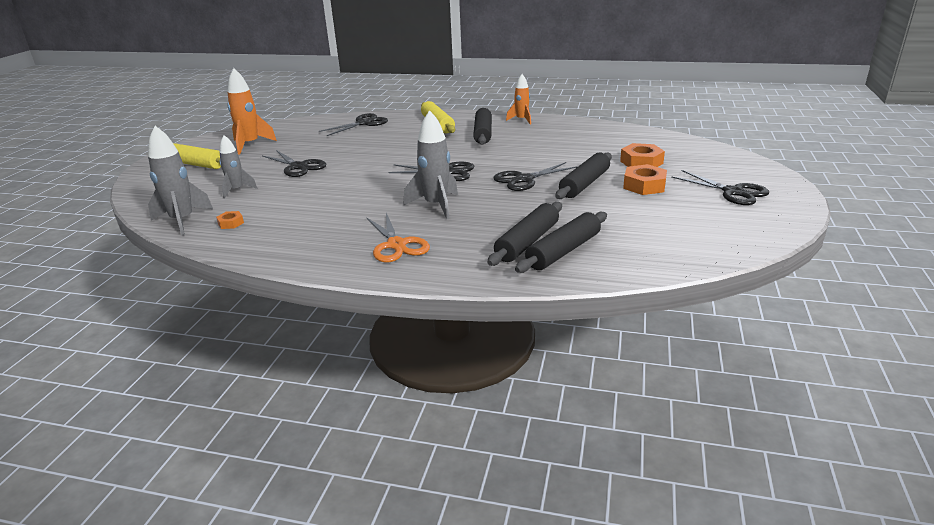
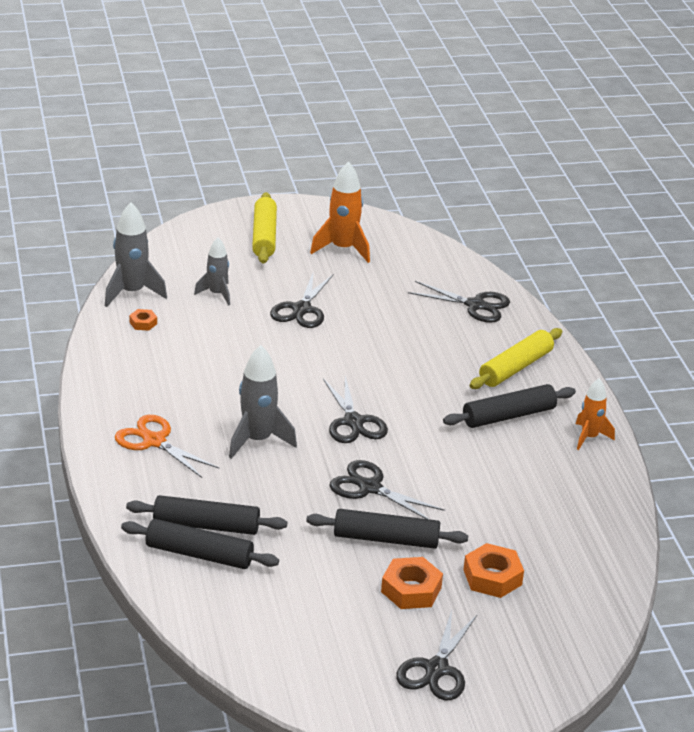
camera: 60 degrees right, 5 degrees up
(396, 245) = (154, 441): orange scissors -> orange scissors turned 90 degrees clockwise

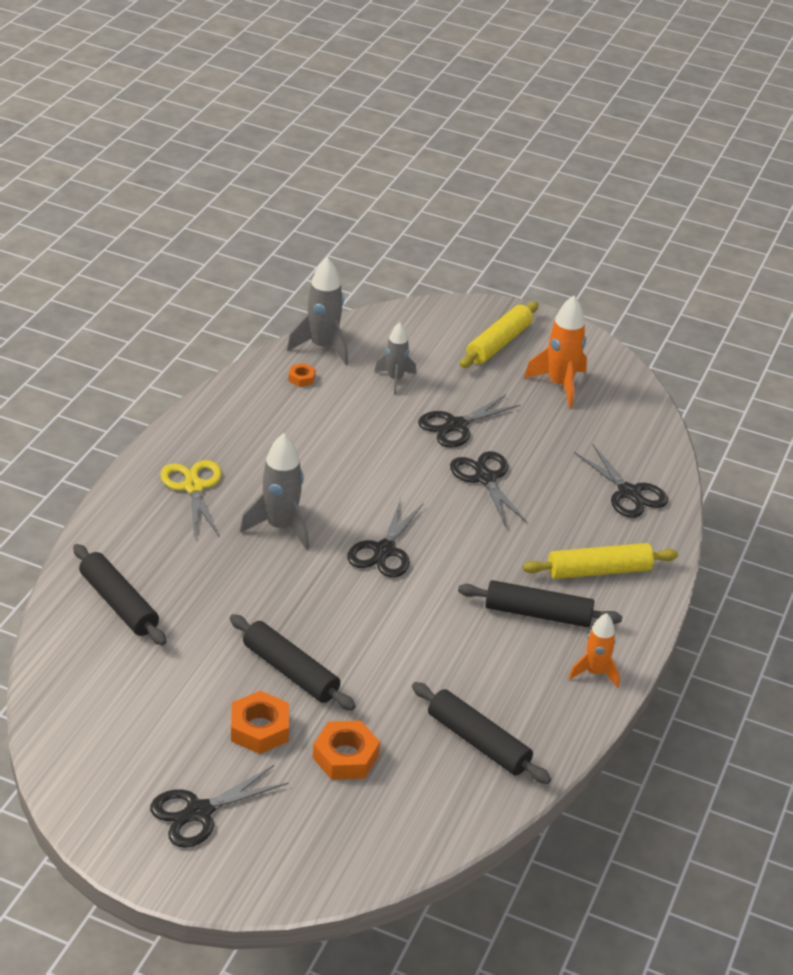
camera: 35 degrees right, 5 degrees up
(154, 441) = (193, 487): orange scissors -> yellow scissors
(206, 526) = (152, 581): black rolling pin -> black rolling pin (478, 742)
(370, 487) = (330, 617): black scissors -> black scissors (485, 478)

